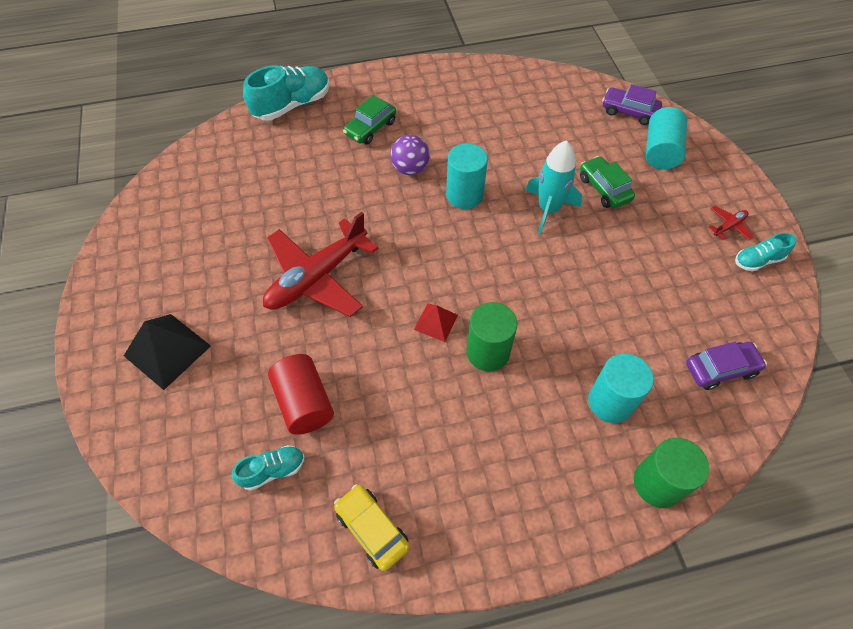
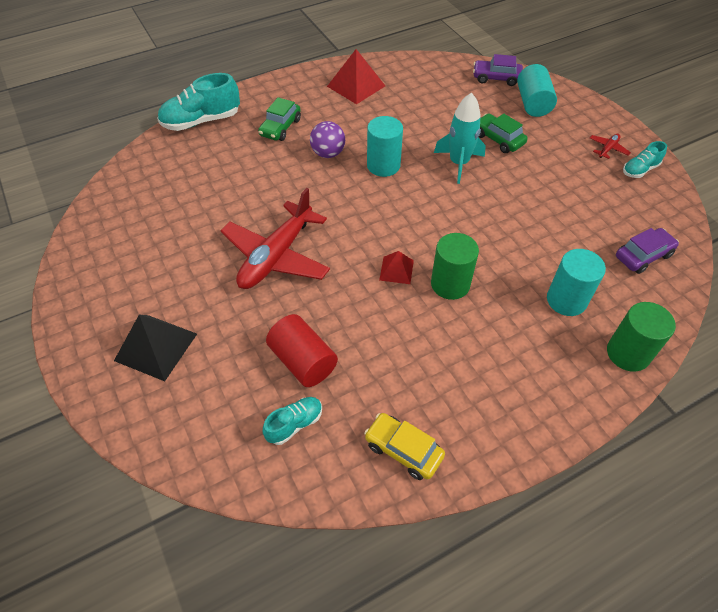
camera: 15 degrees left, 5 degrees down
(292, 105) = (201, 121): turquoise shoe -> turquoise shoe turned 150 degrees counterclockwise
(468, 93) = (356, 86): none -> red pyramid

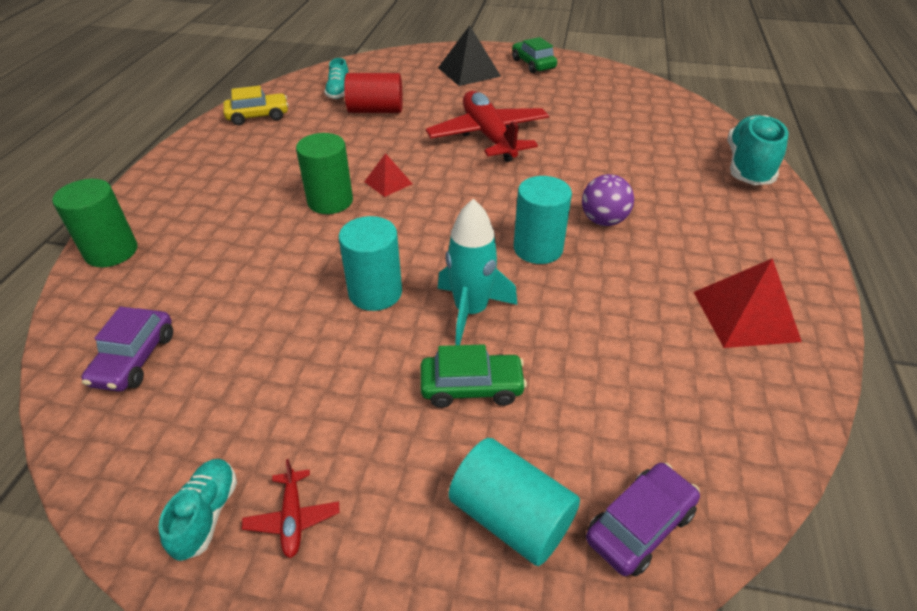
camera: 130 degrees right, 10 degrees down
(280, 127) = (689, 210): green car -> green car (533, 64)
(566, 300) = (205, 255): turquoise cylinder -> turquoise cylinder (375, 292)

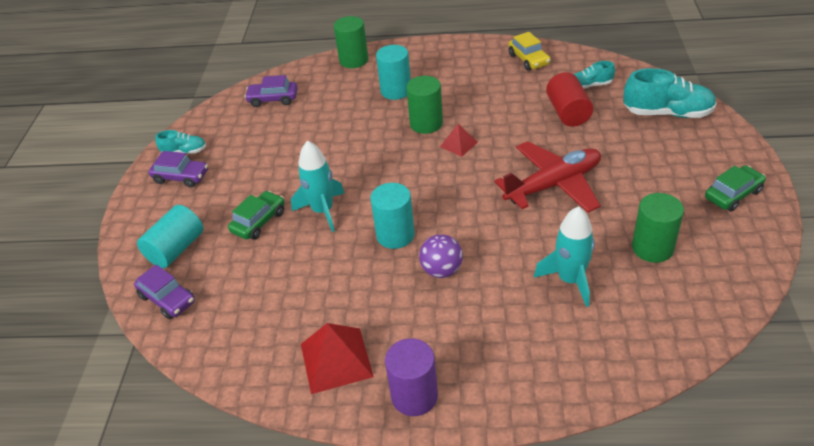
camera: 85 degrees right, 0 degrees up
(293, 518) = (181, 177): red plane -> purple car
(375, 292) = (334, 166): turquoise cylinder -> turquoise cylinder (396, 91)
(469, 72) = (681, 151): black pyramid -> none
(471, 387) = (259, 222): green car -> green car turned 135 degrees counterclockwise
(589, 106) = (652, 248): none -> green cylinder
(624, 149) = (570, 280): none -> turquoise rocket
(748, 167) = (575, 383): turquoise shoe -> turquoise shoe (667, 113)
(784, 259) = (414, 396): none -> purple cylinder

